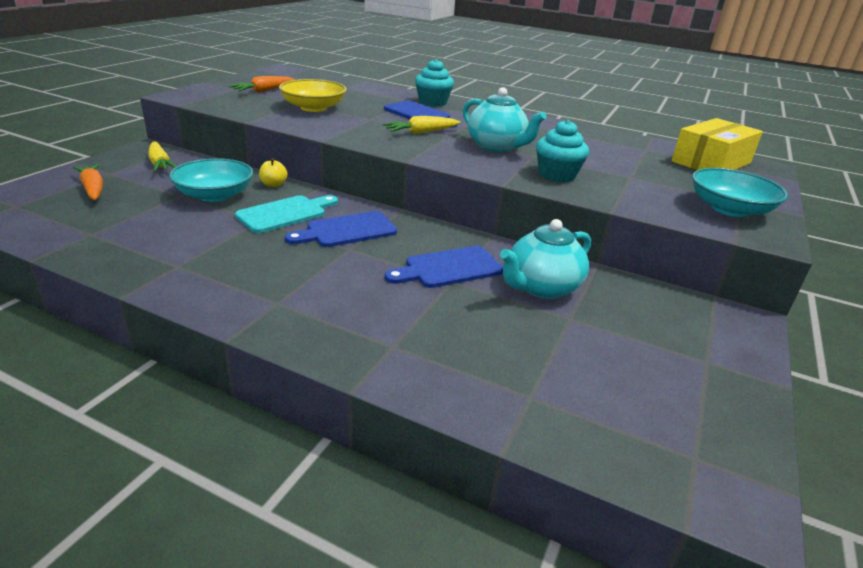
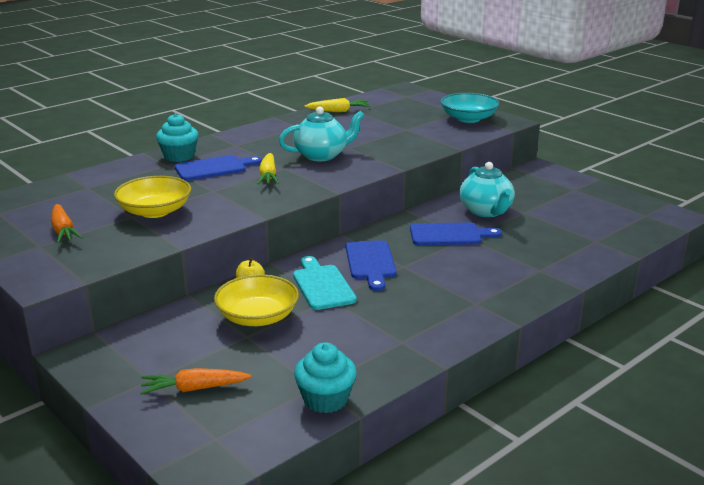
camera: 65 degrees left, 5 degrees down
(160, 164) = (143, 346): yellow carrot -> yellow carrot (338, 111)
(215, 195) = (257, 317): turquoise bowl -> yellow bowl
(449, 268) = (449, 235): blue cutting board -> blue cutting board turned 90 degrees counterclockwise
(557, 175) = (392, 149): turquoise cupcake -> turquoise cupcake (325, 399)
(711, 162) = (390, 100): yellow box -> none

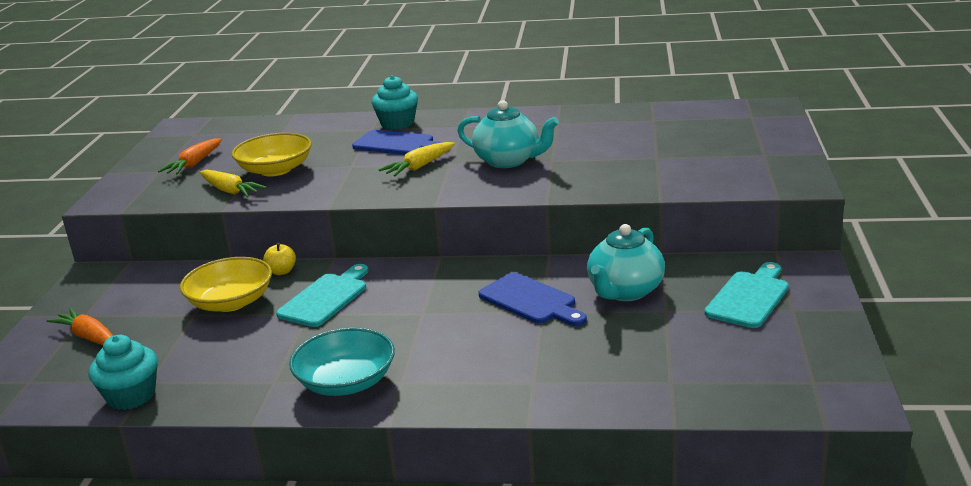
camera: 50 degrees right, 0 degrees up
(338, 111) = (635, 115): yellow carrot -> yellow carrot (230, 191)
(371, 262) = (404, 295): blue cutting board -> none
(468, 118) = (759, 166): turquoise bowl -> turquoise bowl (346, 382)
(546, 191) = (749, 297): none -> turquoise cutting board

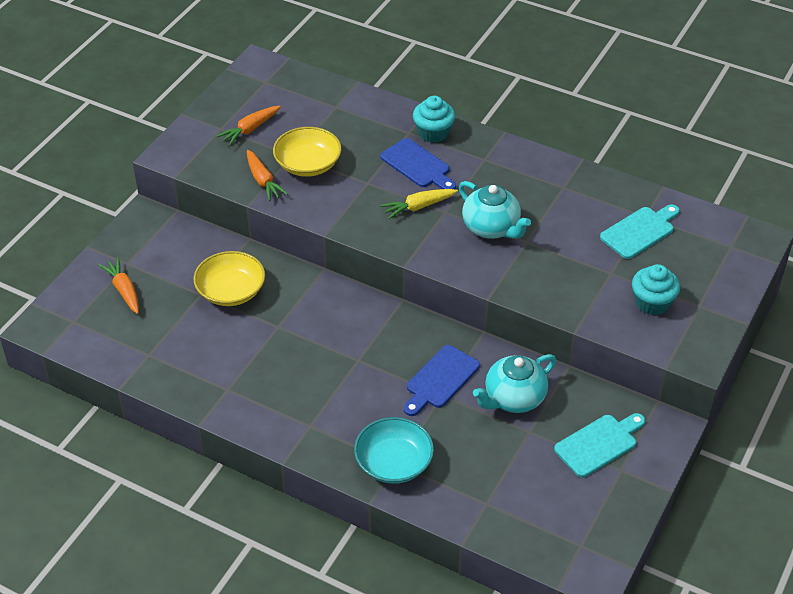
camera: 20 degrees right, 20 degrees up
(131, 396) = (133, 364): turquoise cupcake -> turquoise cupcake (652, 303)
(230, 191) = (263, 181): yellow carrot -> orange carrot
(282, 271) = (280, 269): yellow apple -> none
(325, 298) = (298, 314): turquoise cutting board -> turquoise cutting board (639, 231)
(346, 382) = (274, 410): turquoise bowl -> turquoise bowl (394, 463)
(531, 300) = (440, 379): blue cutting board -> blue cutting board turned 60 degrees clockwise

